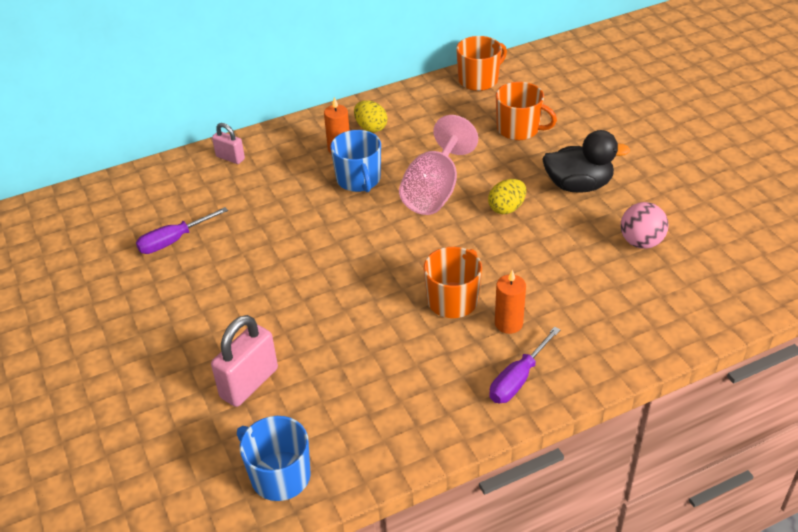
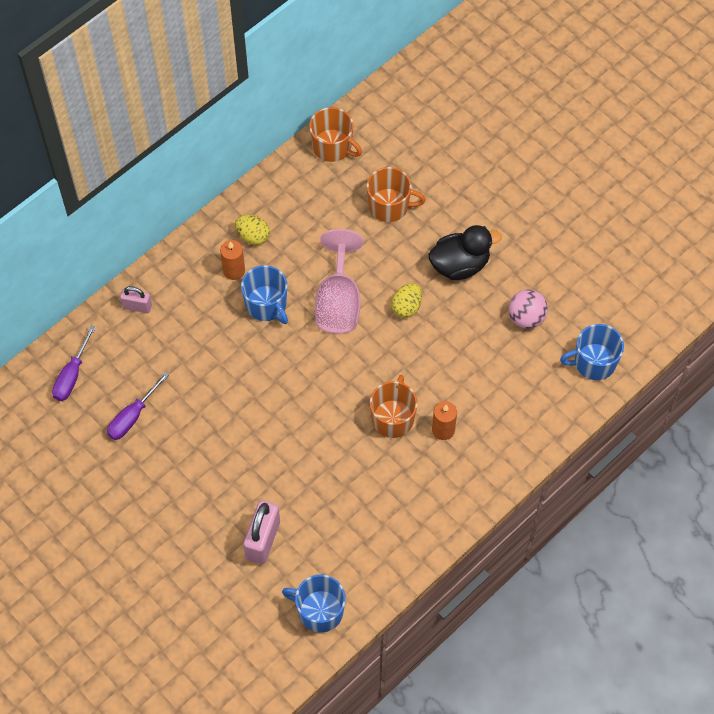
camera: 20 degrees left, 20 degrees up
(479, 80) = (333, 146): orange mug -> orange mug turned 90 degrees clockwise
(518, 379) = (465, 480): purple screwdriver -> purple screwdriver (72, 375)
(714, 298) = (593, 362): none -> blue mug

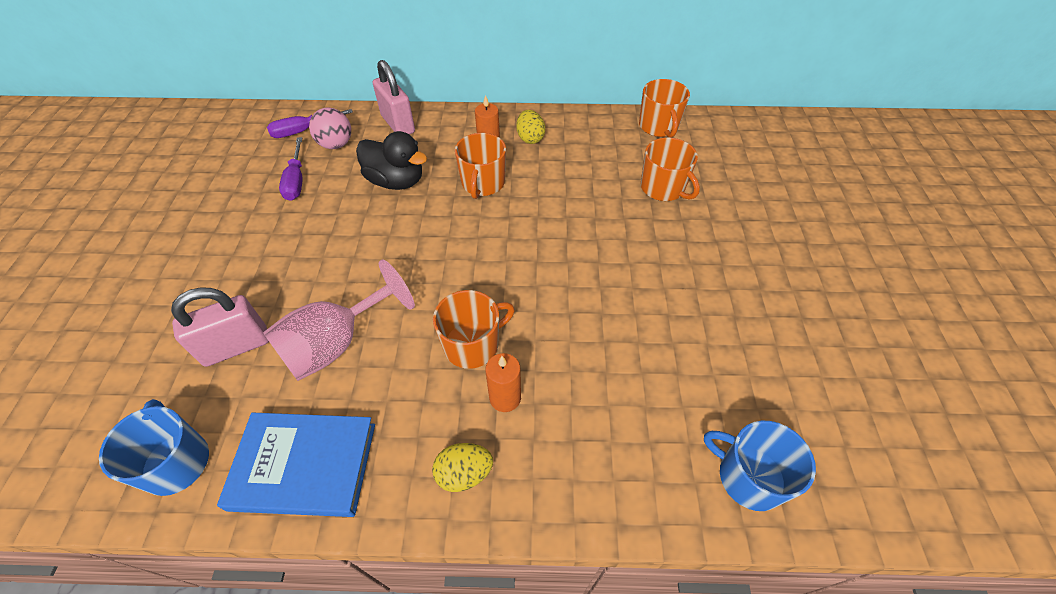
camera: 45 degrees right, 10 degrees down
(132, 417) = (296, 181): purple screwdriver -> purple screwdriver turned 90 degrees counterclockwise
(137, 306) = (398, 124): pink padlock -> pink padlock, size x1.70
(267, 305) = (483, 183): blue mug -> orange mug
(338, 302) = (540, 220): pink goblet -> pink goblet (336, 343)
(385, 552) = (304, 466): none -> blue book
(406, 307) = (594, 266): yellow egg -> yellow egg (464, 473)
(460, 265) = (682, 270): black duck -> black duck (396, 181)
(526, 318) = (707, 365): pink ball -> pink ball (336, 144)

